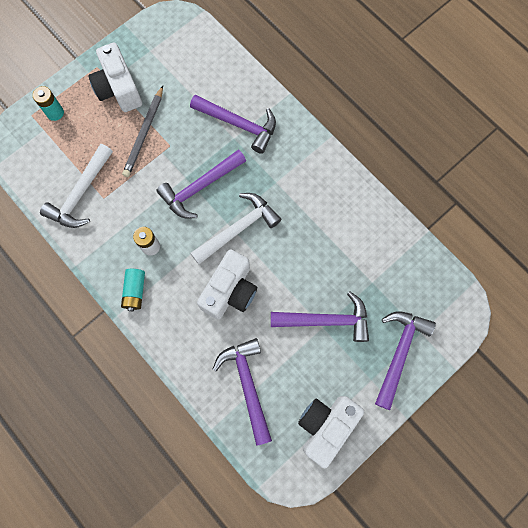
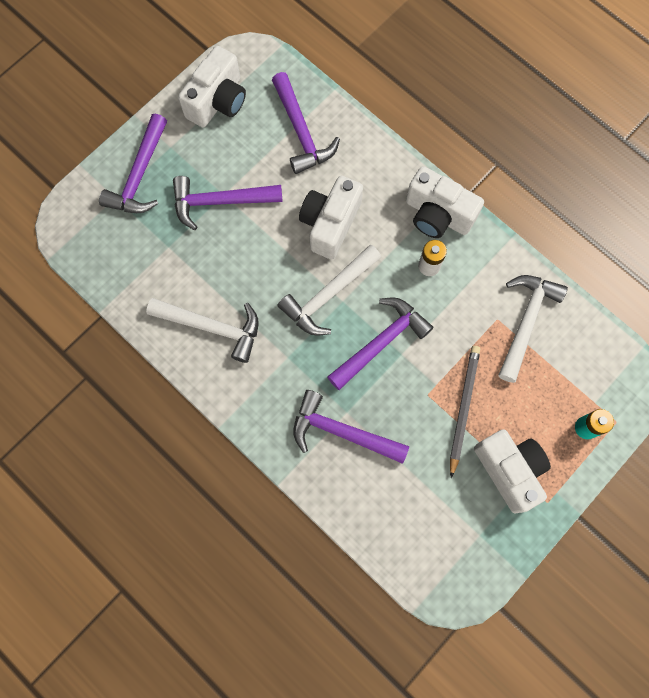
camera: 175 degrees right, 0 degrees up
(135, 291) = (437, 215): turquoise battery -> white camera
(335, 210) = (212, 327): none -> white hammer

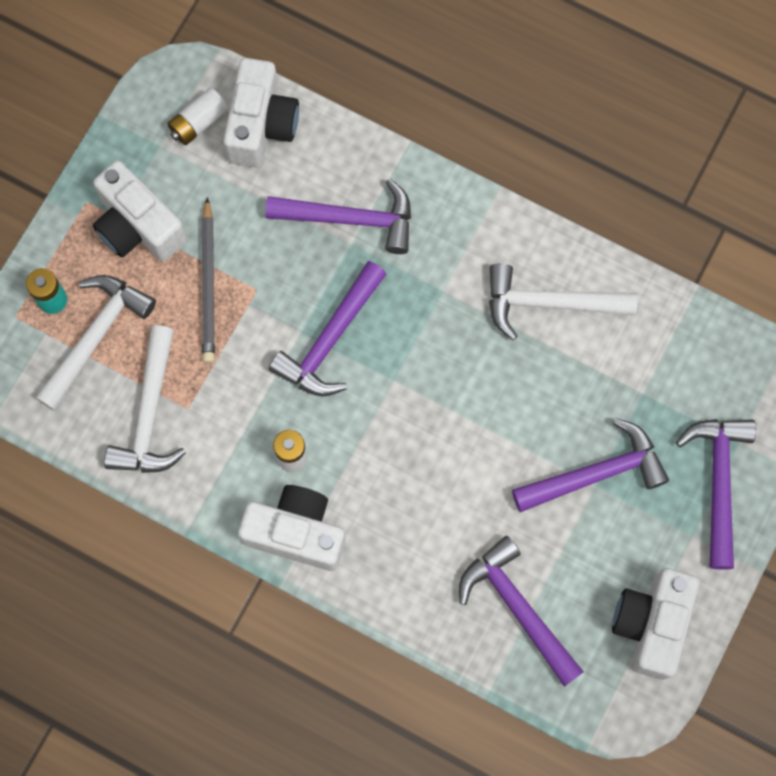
camera: 165 degrees right, 0 degrees up
(328, 295) = (414, 382): white hammer -> white hammer (96, 336)
(330, 224) = (438, 481): white camera -> white camera (261, 125)
(444, 547) = (199, 122): none -> white battery

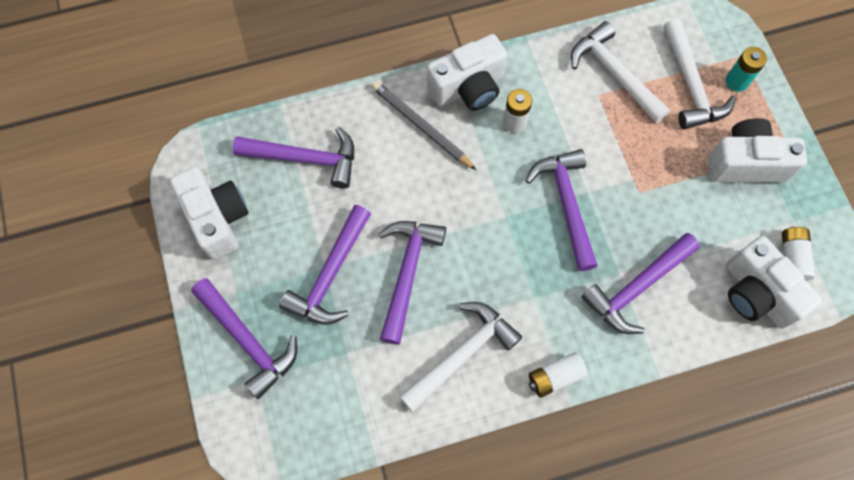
camera: 135 degrees right, 5 degrees down
(209, 284) = (668, 169): grey pencil -> grey pencil (421, 126)
(493, 217) = (555, 377): none -> white battery
(528, 412) = (407, 273): none -> purple hammer

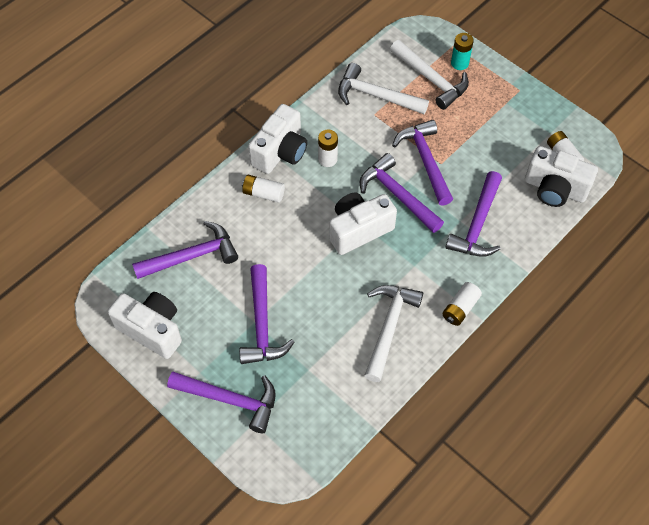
camera: 30 degrees left, 10 degrees down
(407, 273) = (316, 295): purple hammer -> purple hammer (425, 161)
(421, 126) = (263, 193): grey pencil -> white battery
(745, 163) = (497, 112): white camera -> white camera (359, 230)

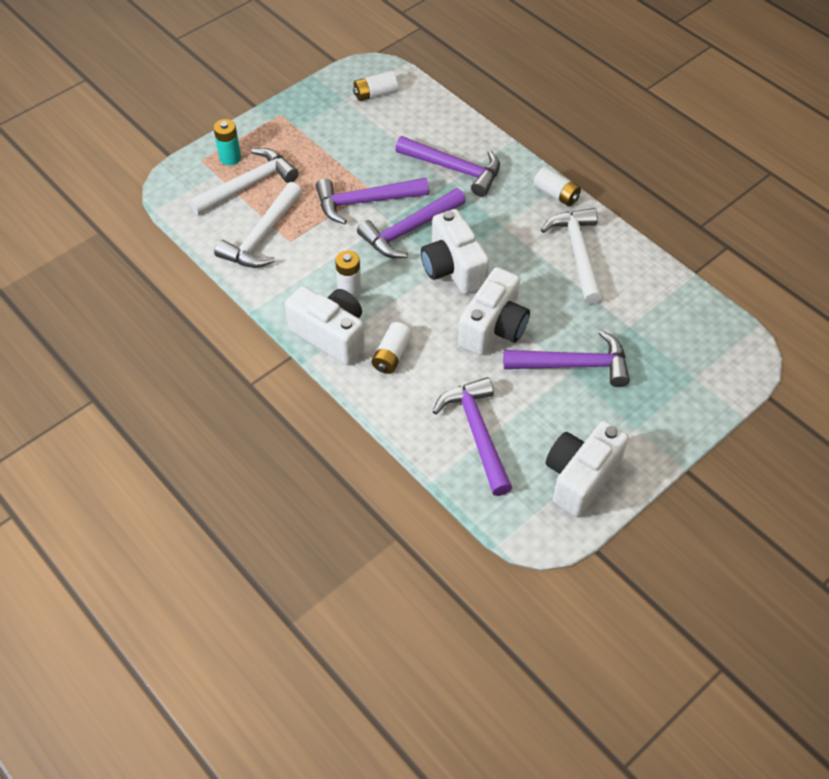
camera: 85 degrees left, 5 degrees down
(230, 400) = (669, 399): purple hammer -> none
(389, 327) = (578, 253): white hammer -> white hammer turned 60 degrees clockwise
(555, 189) = (416, 105): white camera -> white camera (493, 328)

